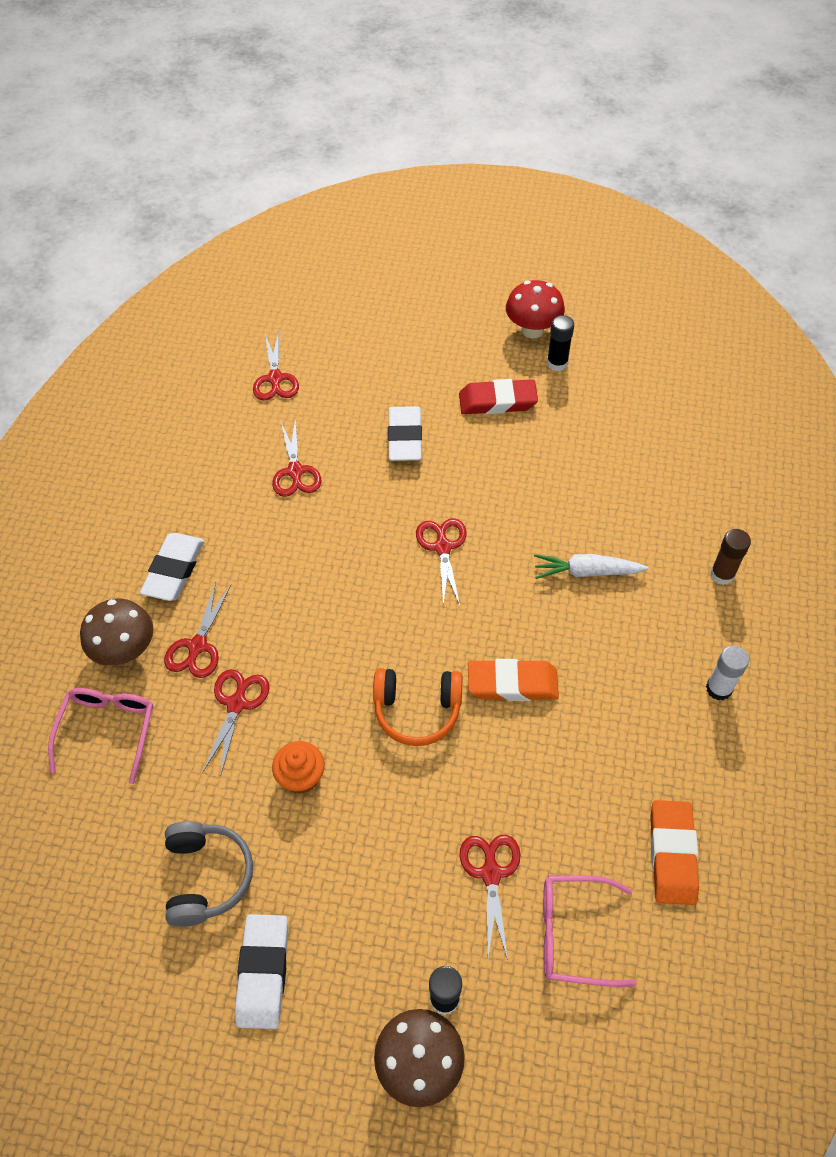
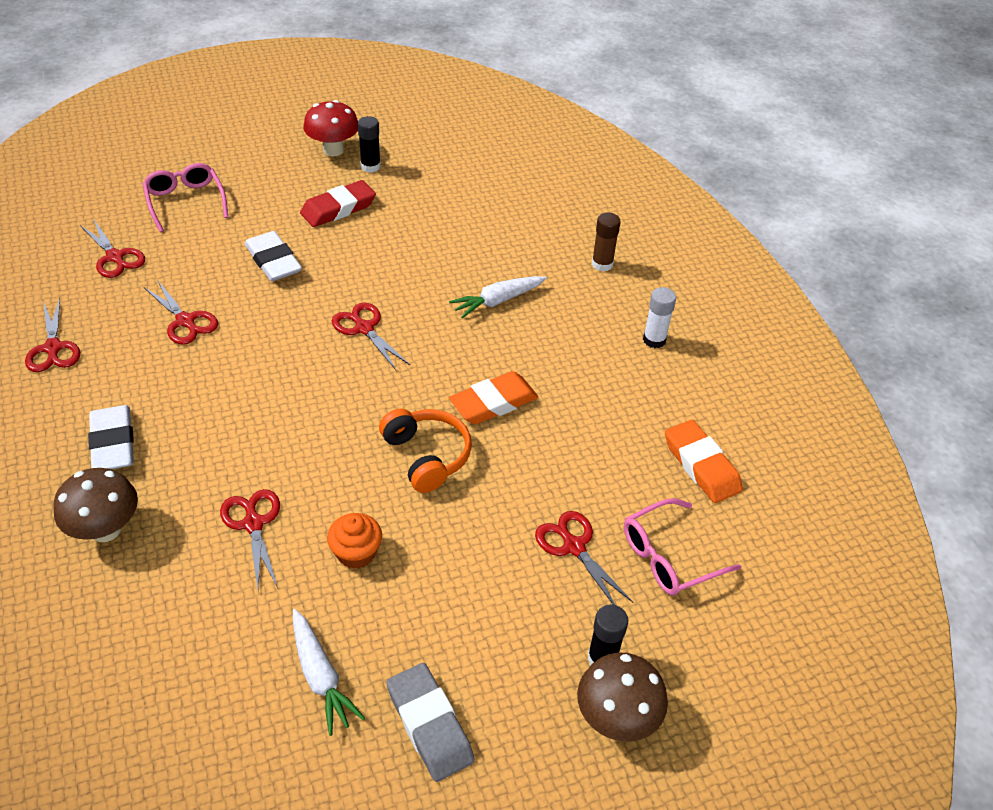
camera: 35 degrees left, 10 degrees down
(108, 730) = (131, 604): pink glasses -> pink glasses (185, 201)
(197, 646) = (181, 494): red scissors -> red scissors (53, 348)
(207, 876) = (320, 676): grey headphones -> white carrot
(263, 972) = (430, 725): white eraser -> grey eraser
(417, 710) = (427, 456): orange headphones -> orange headphones turned 90 degrees counterclockwise

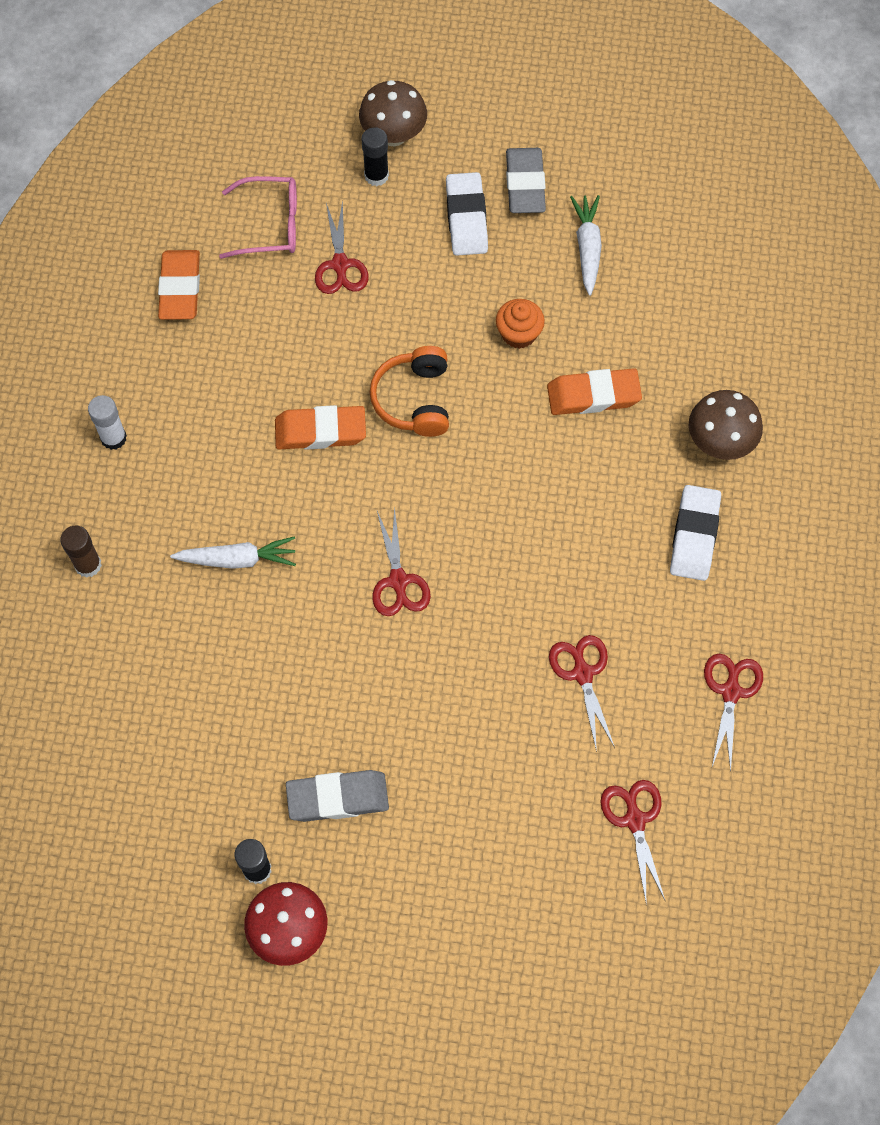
camera: 150 degrees left, 20 degrees up
(185, 201) = (522, 897): pink glasses -> none
(253, 524) = (593, 395): red scissors -> orange eraser
(273, 261) = (454, 732): white eraser -> white eraser (466, 218)
(338, 208) = (337, 797): red eraser -> grey eraser

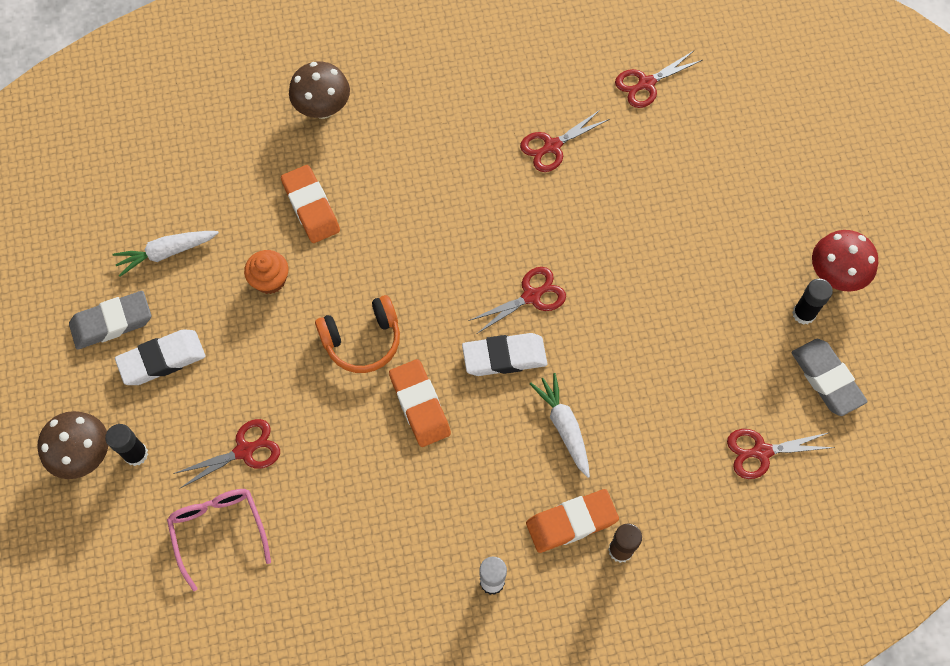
camera: 110 degrees left, 0 degrees up
(180, 288) = (315, 588): orange eraser -> orange eraser (571, 522)
(337, 797) = (723, 278): grey eraser -> grey eraser (826, 379)
(694, 536) = (410, 105): white eraser -> white eraser (504, 357)
(730, 692) = (525, 51): red scissors -> red scissors (761, 451)

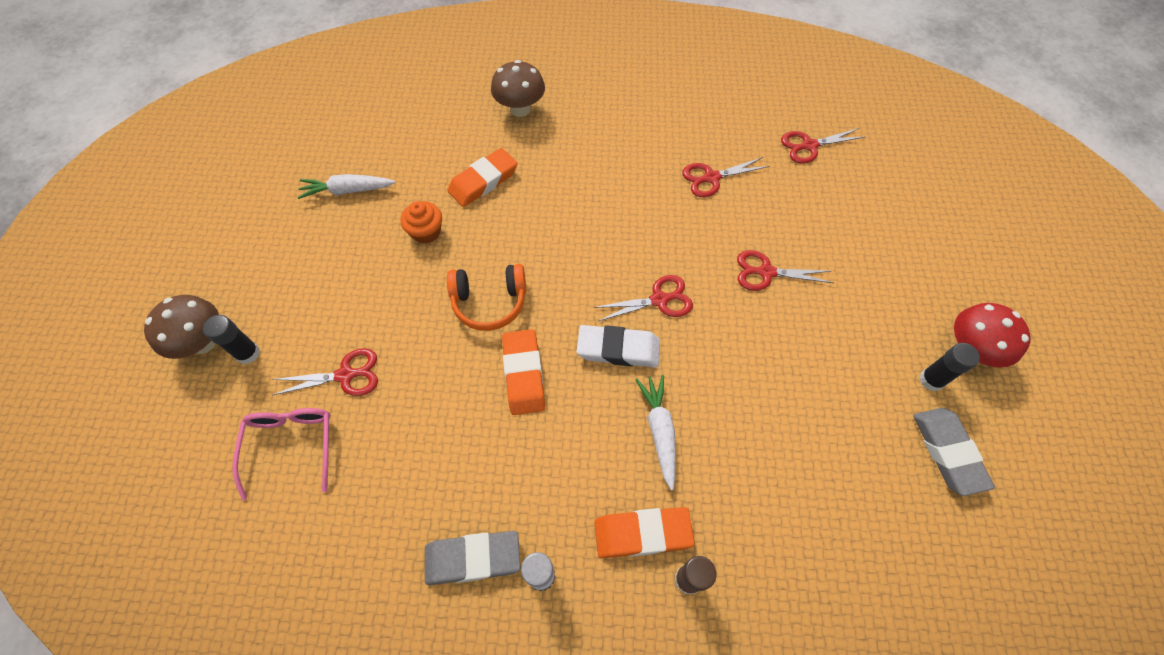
camera: 15 degrees right, 5 degrees down
(112, 323) = (278, 236): grey eraser -> grey eraser (473, 559)
(162, 359) = (306, 276): white eraser -> none
(311, 207) = (483, 181): orange eraser -> orange eraser turned 60 degrees clockwise
(761, 451) = (865, 511): red scissors -> red scissors (766, 272)

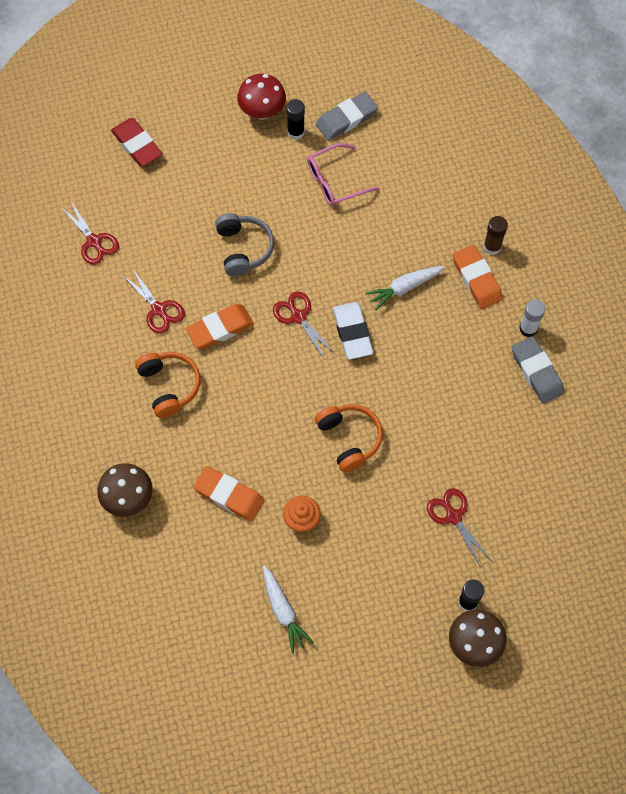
camera: 110 degrees left, 5 degrees up
(291, 445) = (520, 526): pink glasses -> pink glasses (335, 181)
(524, 374) = (399, 390): orange eraser -> orange eraser (220, 328)
(620, 165) = (169, 386): none -> orange headphones
(766, 272) = (243, 249): red scissors -> grey headphones
(931, 210) = (137, 145): none -> red eraser

